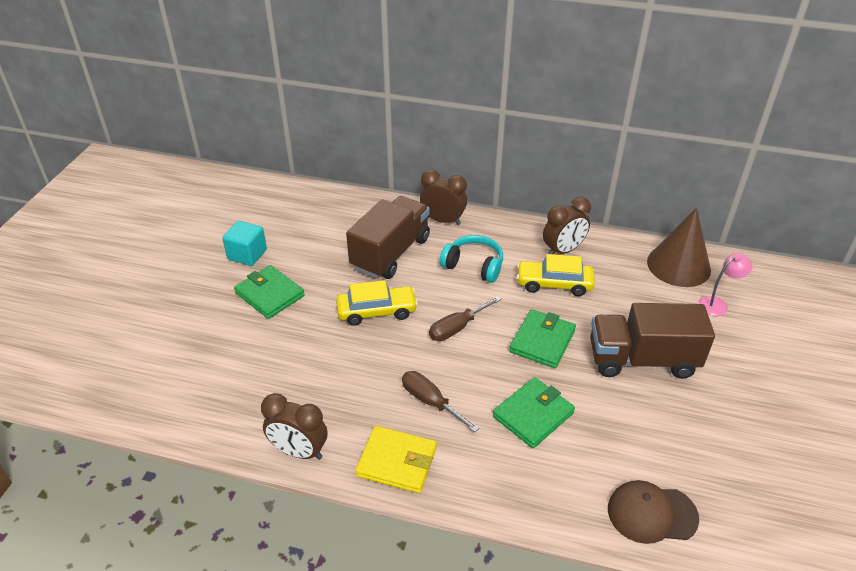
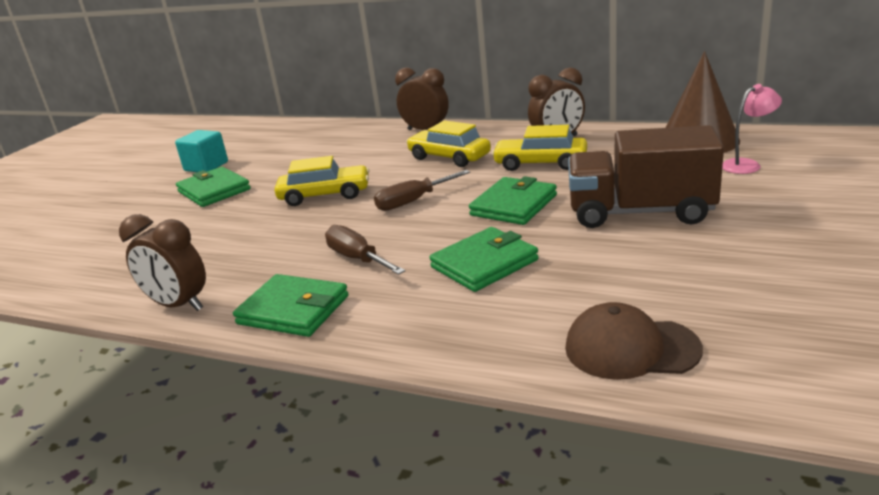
camera: 10 degrees right, 15 degrees down
(391, 253) = (359, 155): brown truck -> none
(397, 461) = (293, 310): yellow wallet -> green wallet
(473, 266) = (449, 157): turquoise headphones -> yellow car

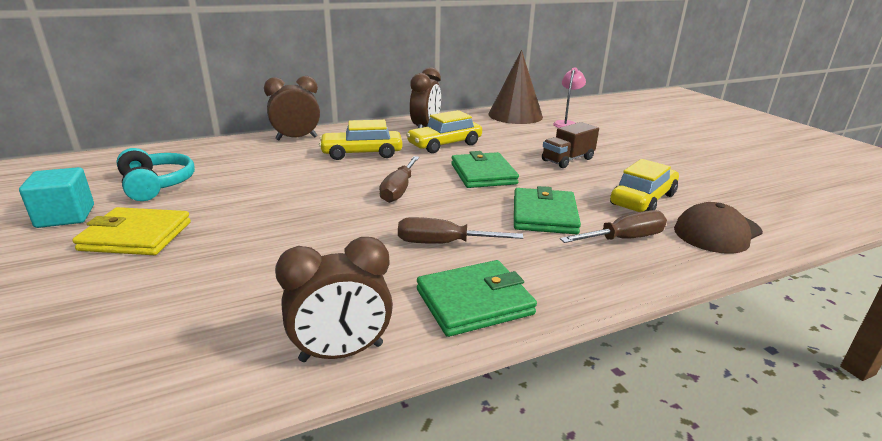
camera: 50 degrees left, 0 degrees up
(214, 191) = (136, 236): green wallet -> yellow wallet
(277, 154) = (156, 185): none -> turquoise headphones
(325, 195) = (299, 206): yellow car -> yellow car (643, 200)
(509, 313) = (624, 239): none -> brown screwdriver
(640, 212) = (567, 160): brown truck -> brown truck, size x0.55

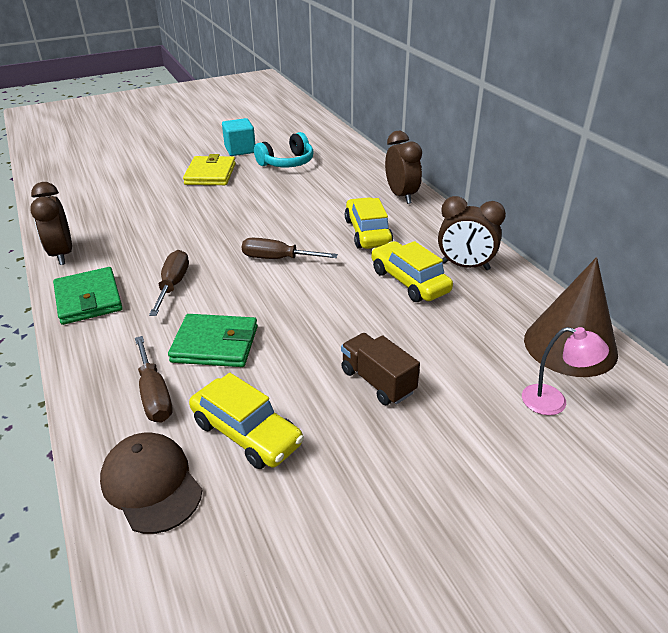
camera: 90 degrees right, 10 degrees up
(483, 174) = (320, 308): green wallet -> none

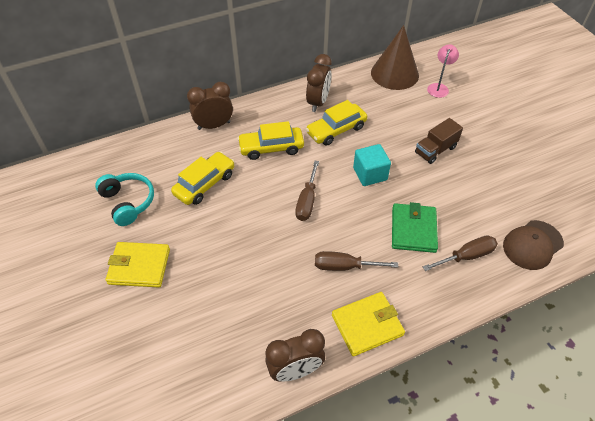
camera: 90 degrees left, 15 degrees up
(89, 299) = (367, 325): green wallet -> yellow wallet
(240, 150) = (82, 245): turquoise cube -> turquoise cube (370, 174)
(246, 433) = (487, 206): yellow car -> yellow car (205, 184)

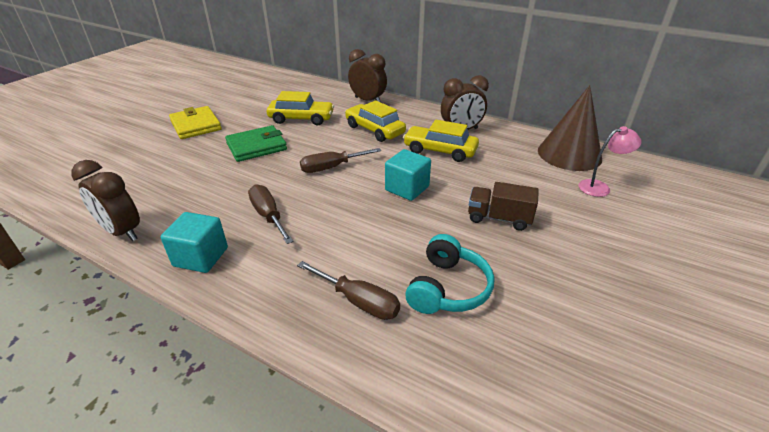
camera: 55 degrees right, 15 degrees down
(128, 202) = (254, 101): turquoise headphones -> turquoise headphones (447, 288)
(367, 325) = (201, 257): yellow wallet -> turquoise cube
(413, 230) = (360, 243): green wallet -> green wallet (256, 146)
(532, 245) = (441, 365): brown cap -> none

